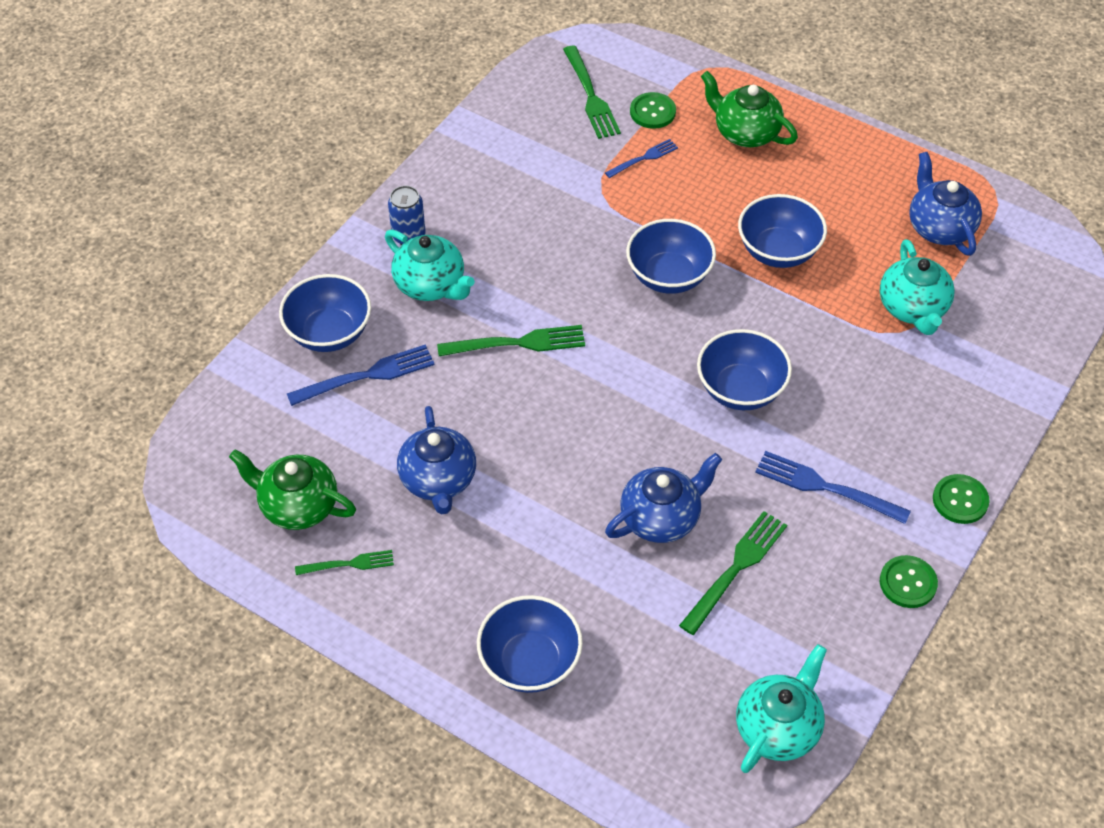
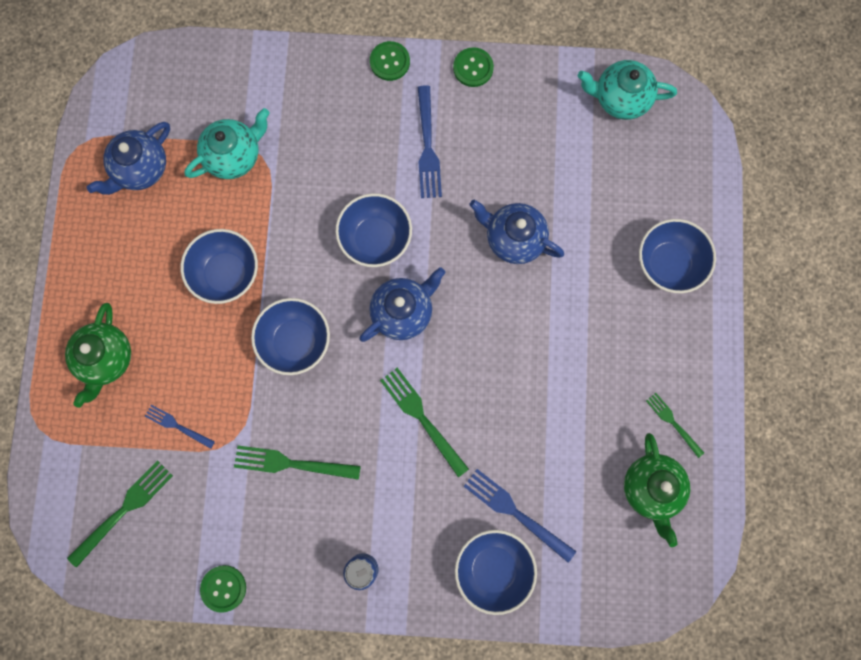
camera: 120 degrees left, 25 degrees up
(431, 285) = (403, 519): turquoise teapot -> none
(438, 480) = (573, 403): blue teapot -> blue teapot (403, 312)
(652, 112) = (118, 447): green button -> green button (223, 588)
(735, 569) = (525, 173): green fork -> green fork (292, 463)

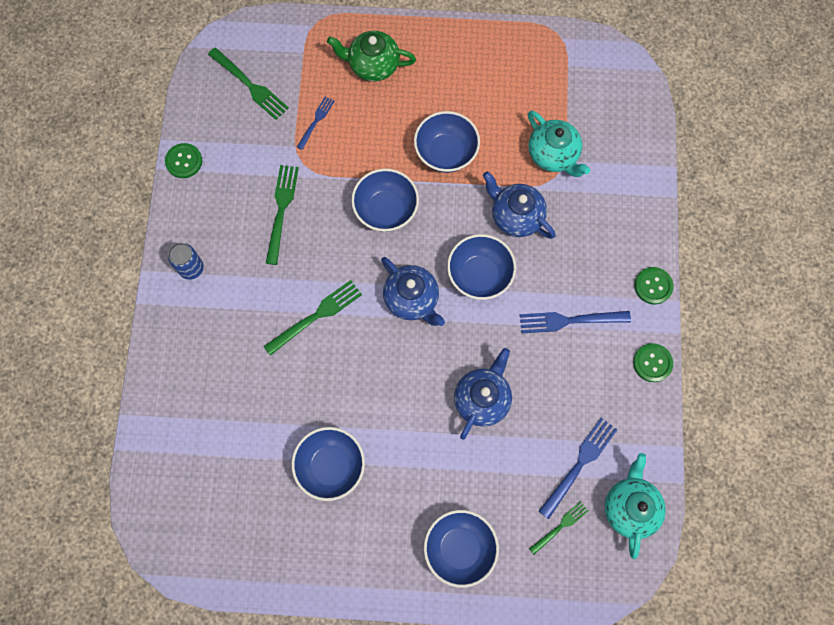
camera: 90 degrees right, 5 degrees down
(140, 169) = (538, 81): blue teapot -> blue teapot (516, 216)
(493, 569) = (183, 376): blue bowl -> blue bowl (331, 466)
(515, 513) = (230, 396): blue fork -> blue fork (579, 464)
(651, 488) = (245, 520): green teapot -> none
(673, 423) = (304, 544): green fork -> green fork (560, 526)

